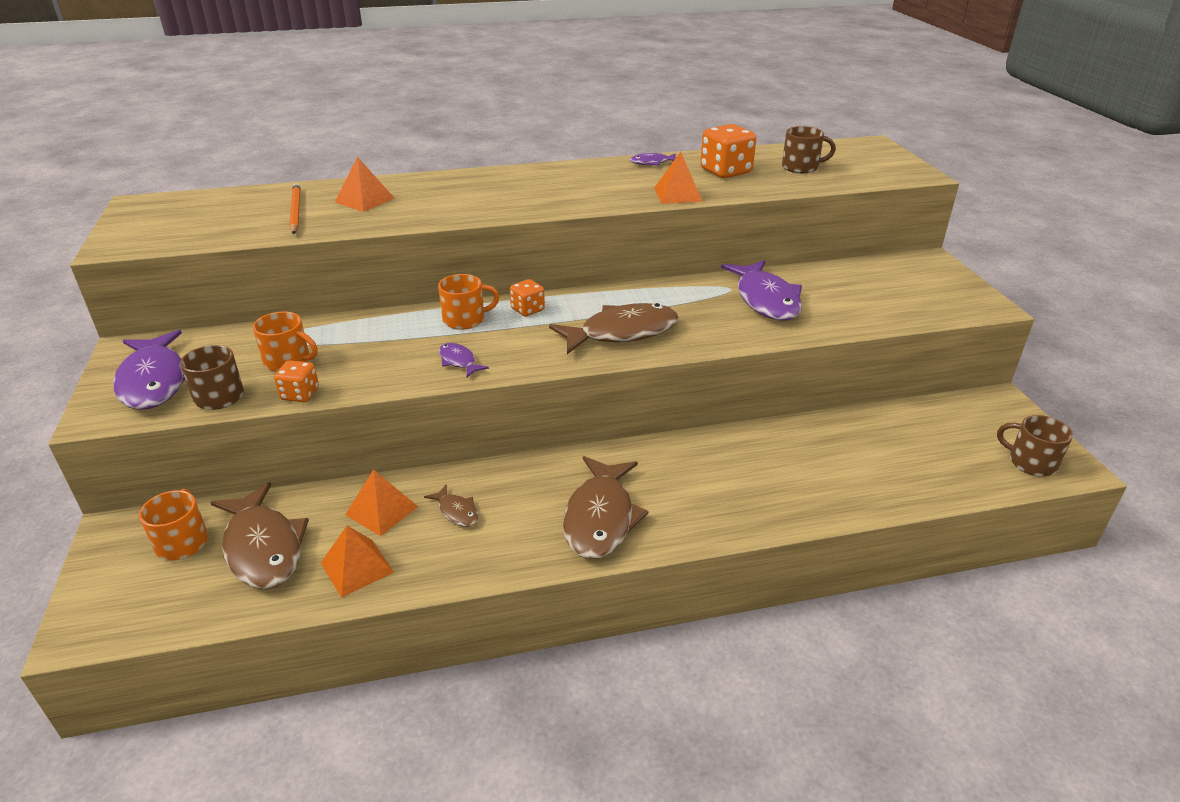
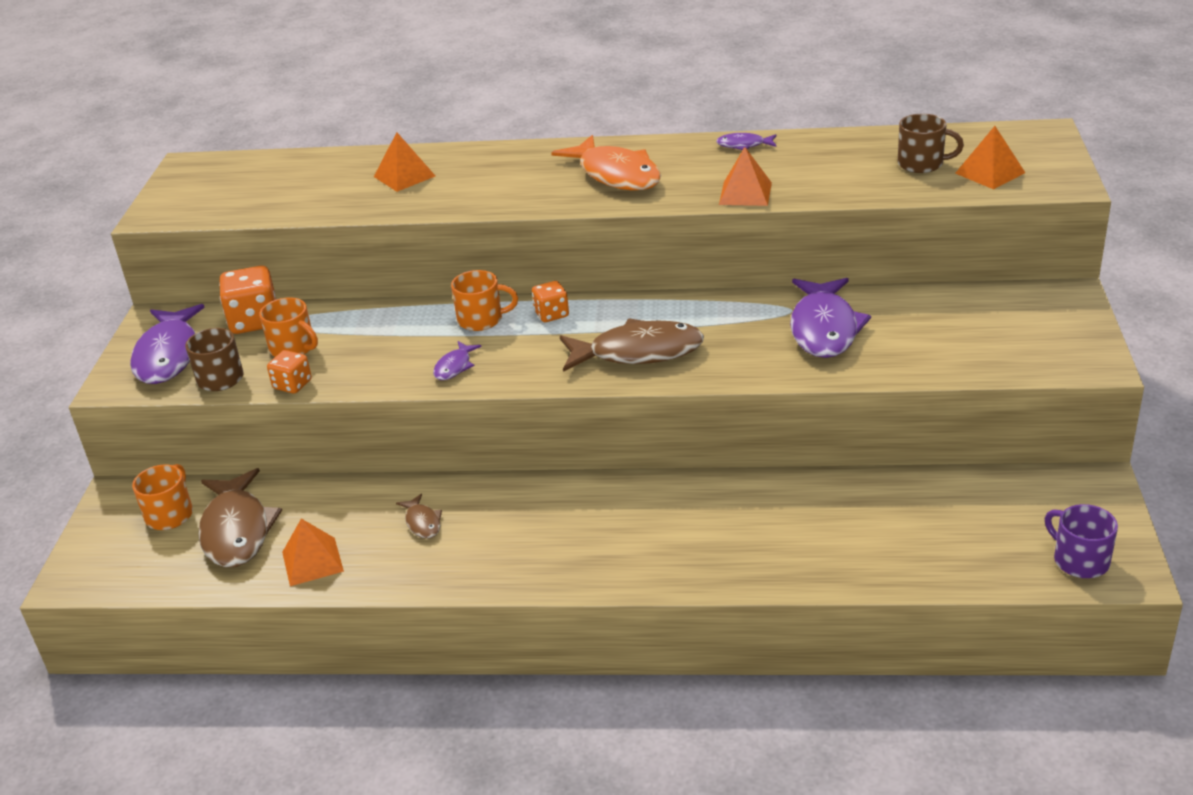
camera: 20 degrees right, 0 degrees up
(295, 211) = (331, 186): orange pencil -> none
(381, 510) = (353, 511): orange pyramid -> orange pyramid (990, 173)
(458, 361) = (454, 367): purple fish -> purple fish turned 135 degrees counterclockwise
(559, 188) = (616, 175): none -> orange fish
(600, 518) = (560, 550): brown fish -> none
(725, 171) = (823, 164): orange dice -> orange dice (254, 321)
(1031, 462) = (1079, 560): brown mug -> purple mug

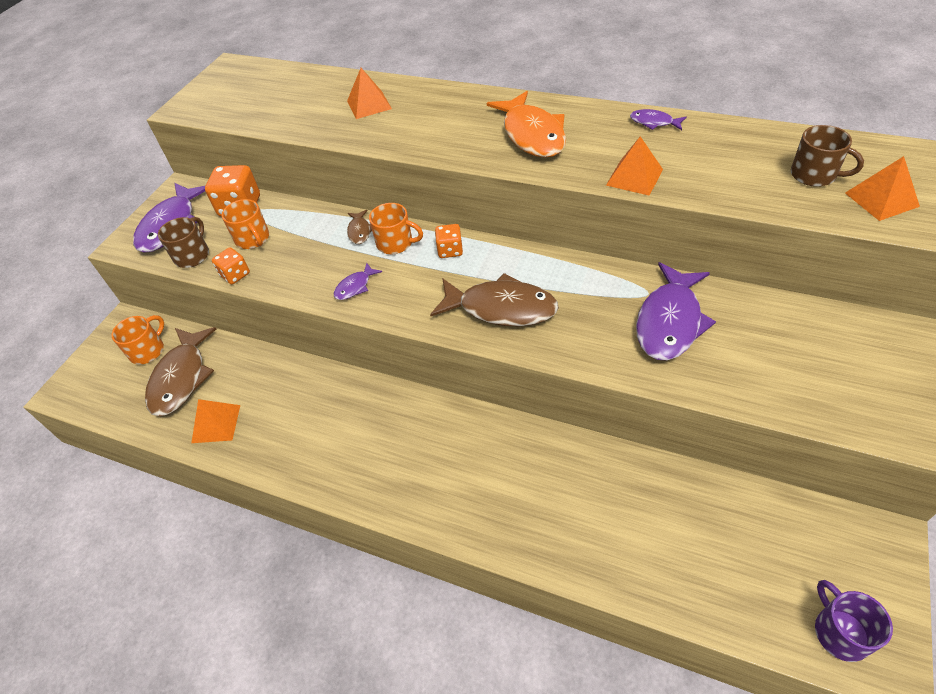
camera: 20 degrees right, 15 degrees up
(422, 522) = (305, 409): brown fish -> brown fish (360, 231)

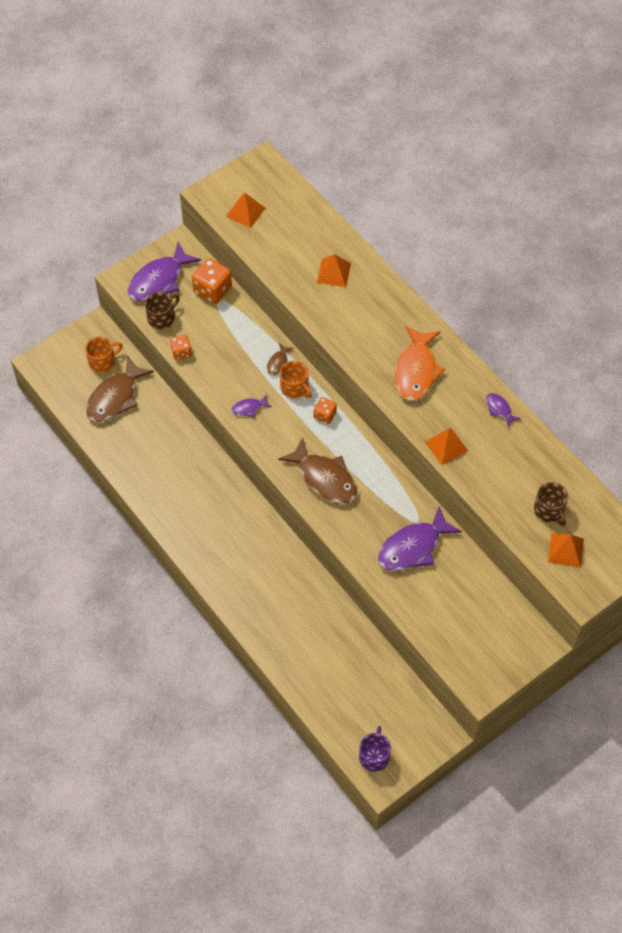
camera: 25 degrees right, 10 degrees up
(216, 424) = (122, 445): orange pyramid -> orange pyramid (245, 212)
(253, 239) = (206, 327): orange mug -> none

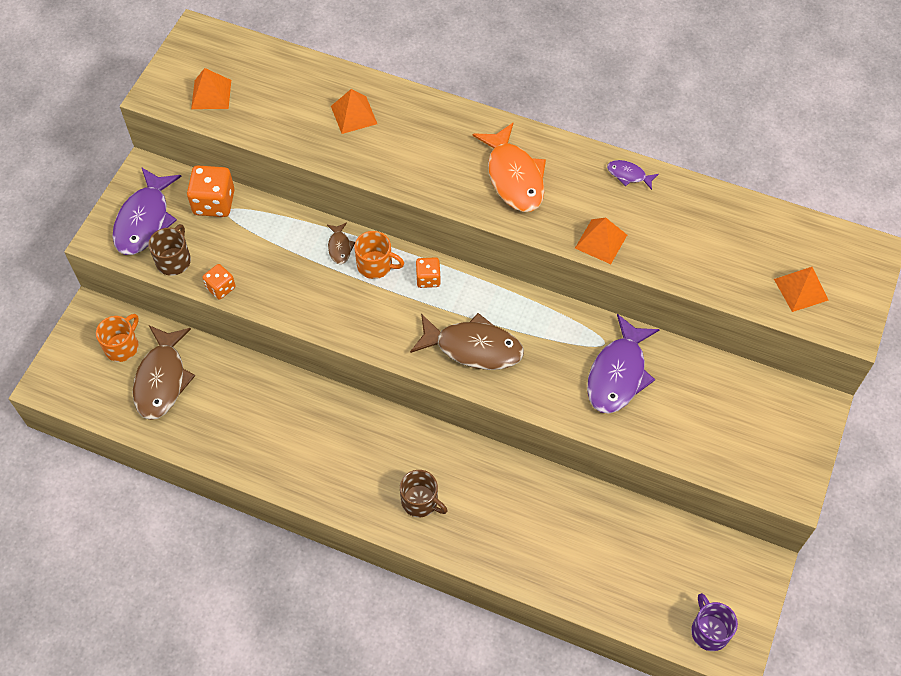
camera: 30 degrees left, 0 degrees up
(249, 408) = (338, 312): purple fish -> none
(549, 510) = (754, 256): brown mug -> brown mug (420, 501)

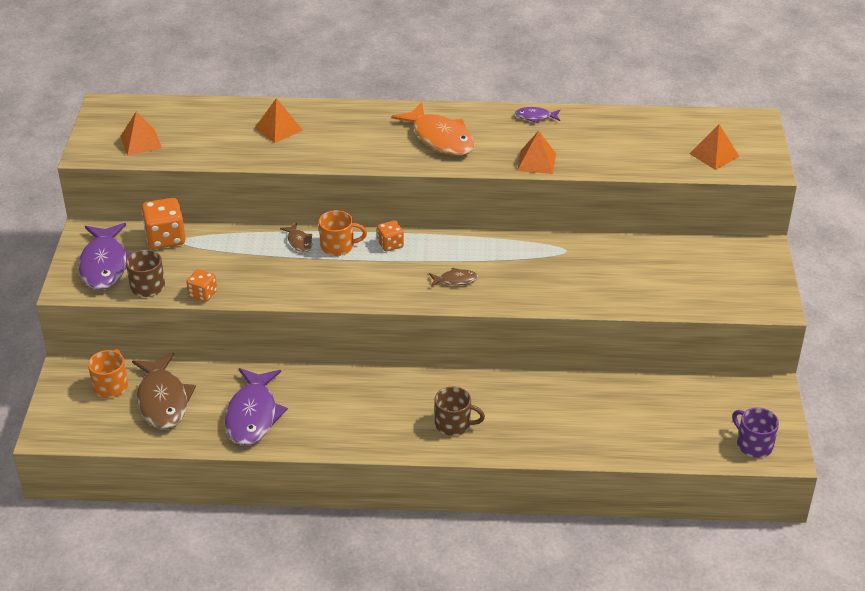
camera: 20 degrees left, 20 degrees down
(473, 347) = (455, 280): brown fish -> brown fish, size x0.47
(618, 374) = (589, 267): purple fish -> purple fish (253, 415)

